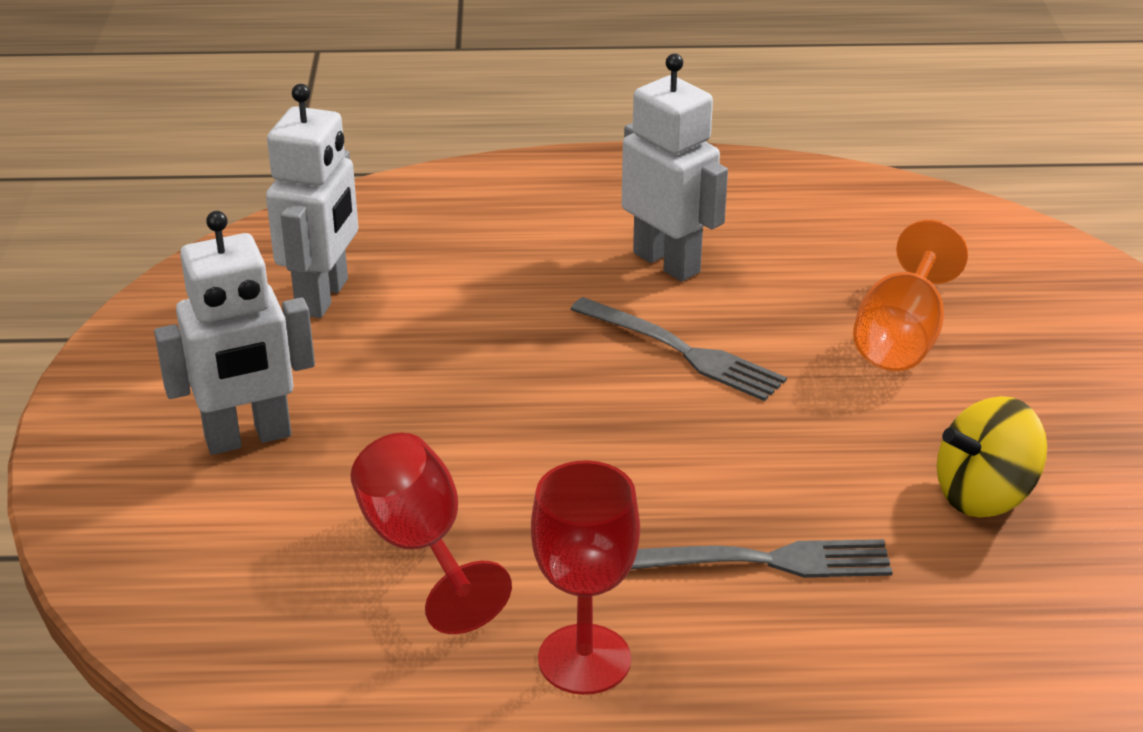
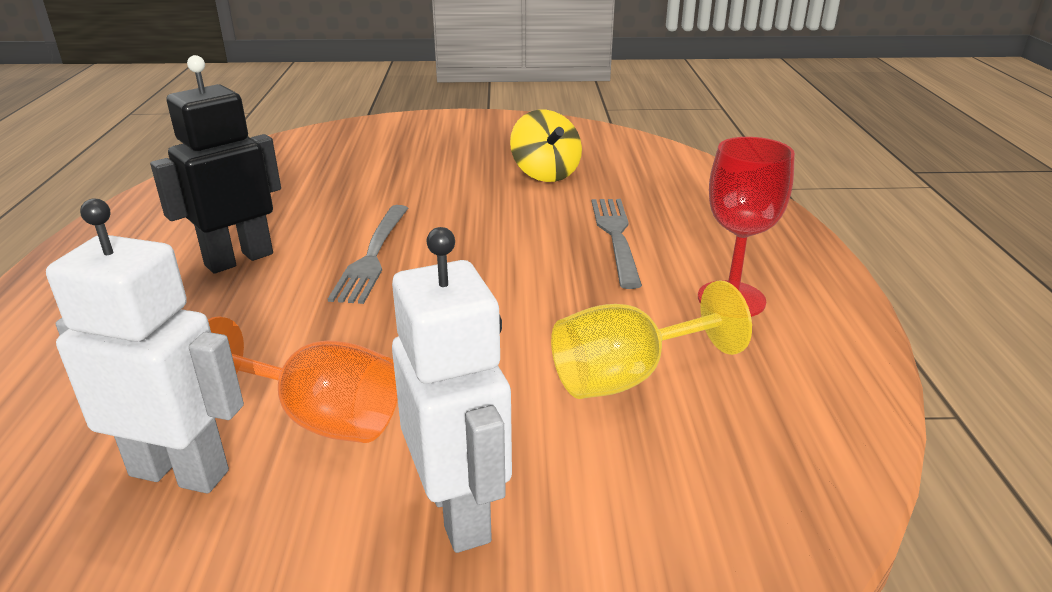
camera: 90 degrees left, 5 degrees down
(420, 547) = (627, 377): red goblet -> yellow goblet
(667, 262) = (239, 259): white robot -> black robot
(682, 351) = (372, 256): grey fork -> grey fork turned 150 degrees clockwise
(901, 337) = (382, 183): orange goblet -> orange goblet (319, 418)

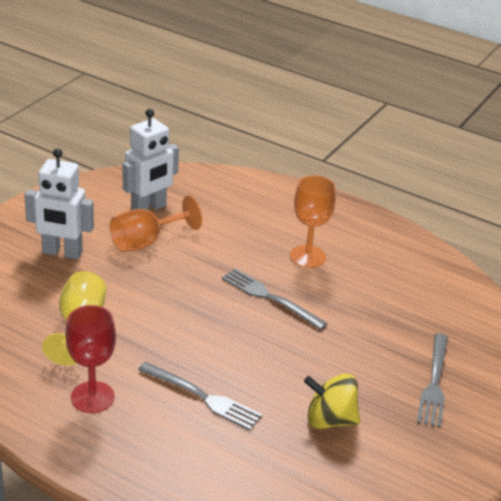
camera: 120 degrees right, 5 degrees up
(239, 259) = (307, 256): black robot -> orange goblet
(425, 148) = (434, 383): none -> grey fork

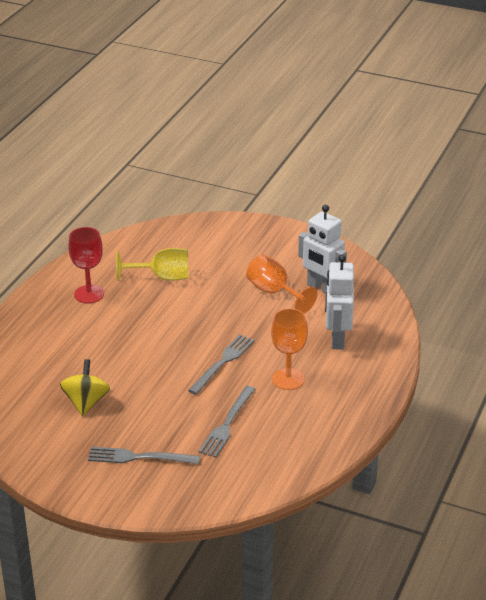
camera: 85 degrees right, 0 degrees up
(62, 253) = (244, 256): white robot -> white robot (337, 339)
(203, 397) = (98, 341): grey fork -> grey fork (227, 424)

